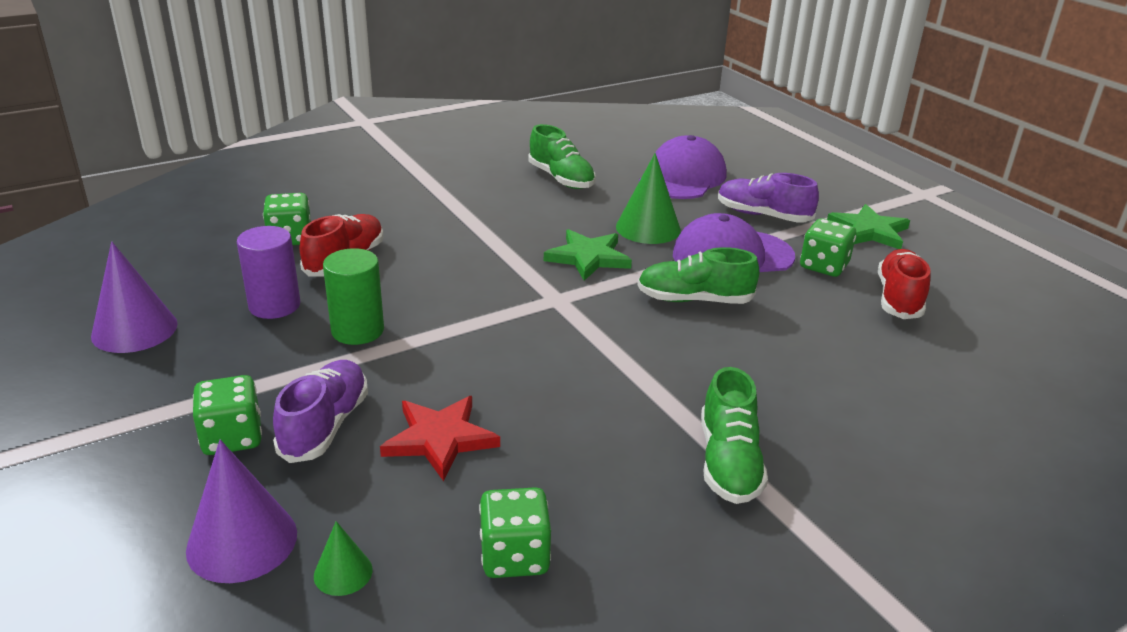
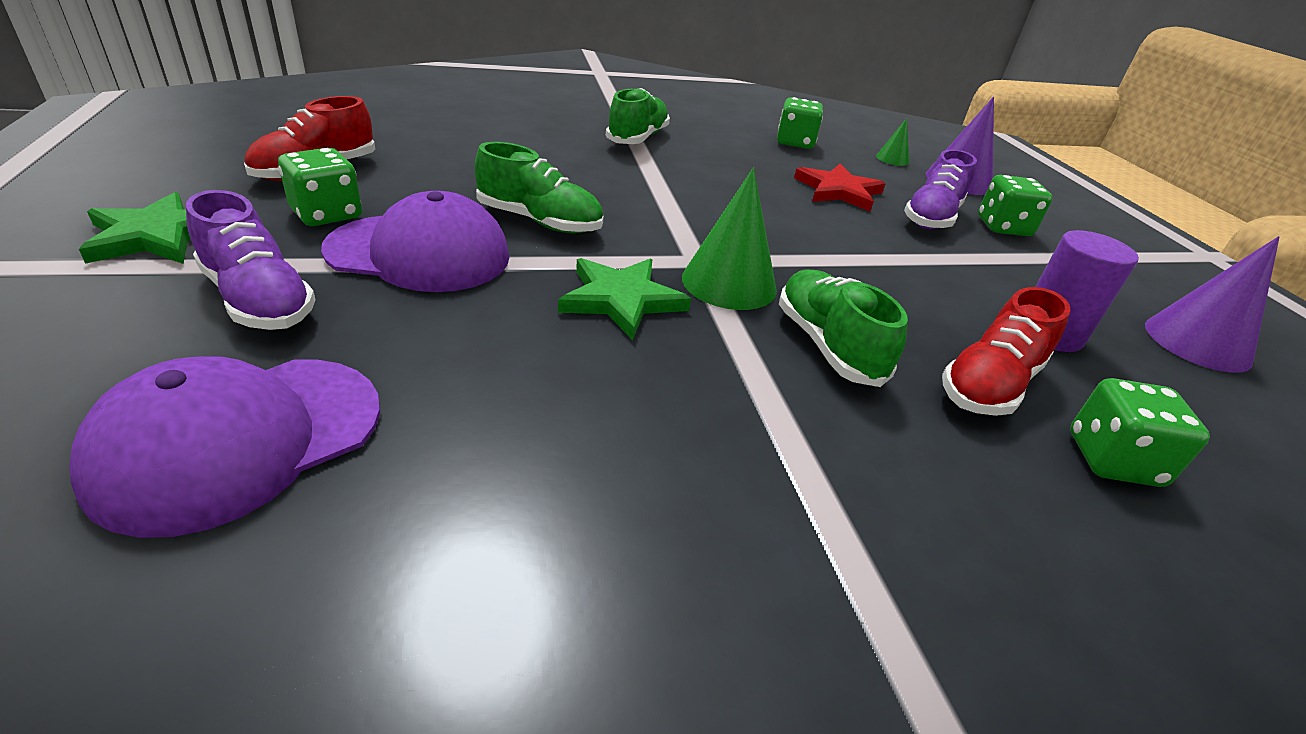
camera: 165 degrees left, 5 degrees up
(357, 331) = (931, 281): green cylinder -> none
(561, 179) = (531, 516): green shoe -> green shoe (827, 345)
(648, 228) = (482, 325): green cone -> green cone (729, 283)

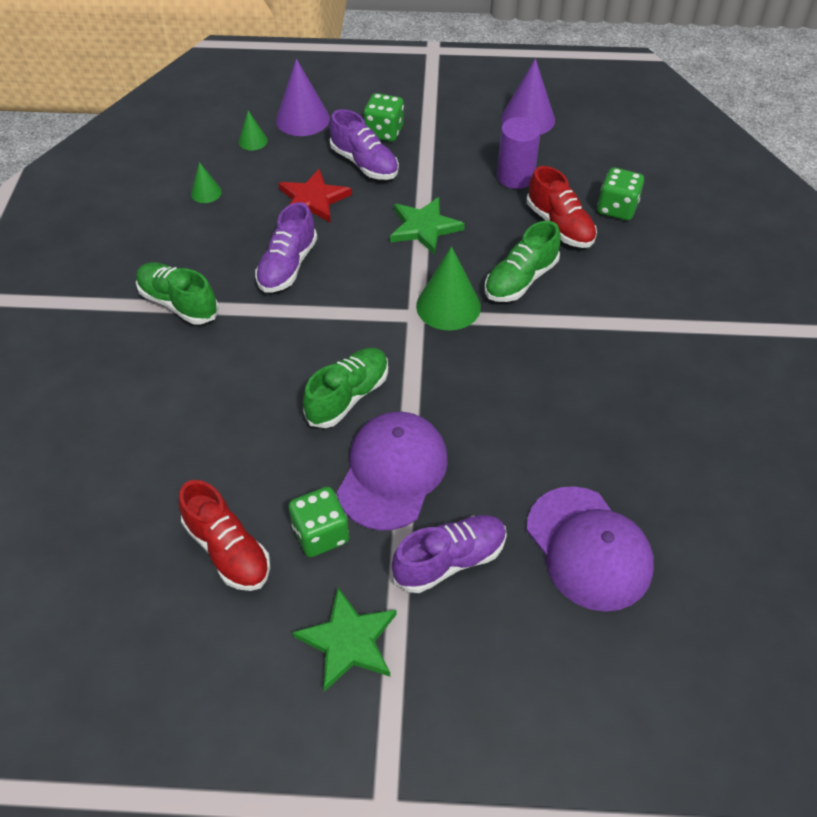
camera: 70 degrees left, 15 degrees up
(621, 299) = (464, 366): green star -> green star (424, 228)
(724, 182) = (287, 266): none -> purple shoe
(795, 142) = (206, 193): green dice -> green cone
(827, 345) = (520, 280): green shoe -> green shoe turned 45 degrees counterclockwise

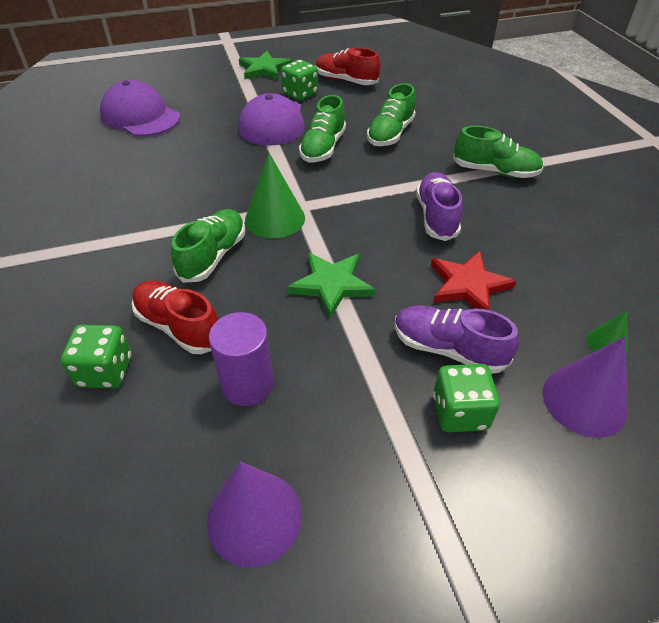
camera: 160 degrees right, 5 degrees down
(206, 193) = (581, 264): green cone -> none
(247, 398) = (390, 134): none -> green shoe
(449, 560) = (222, 98): purple shoe -> none

